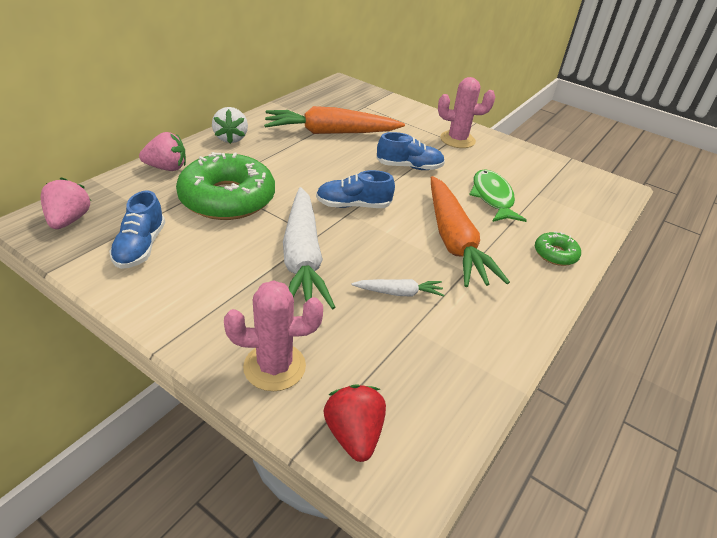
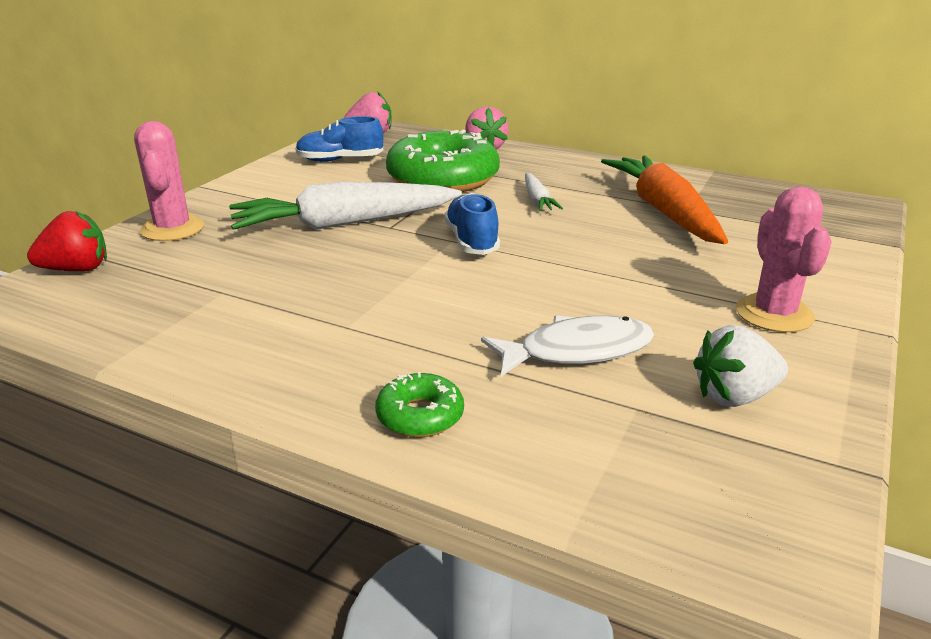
camera: 85 degrees right, 10 degrees down
(231, 138) = (579, 163): white strawberry -> white strawberry (734, 396)
(399, 293) = (288, 280): white carrot -> white carrot (537, 200)
(409, 167) = (617, 273): blue shoe -> none
(453, 240) = (420, 315): orange carrot -> none
(492, 197) = (577, 351): green fish -> white fish

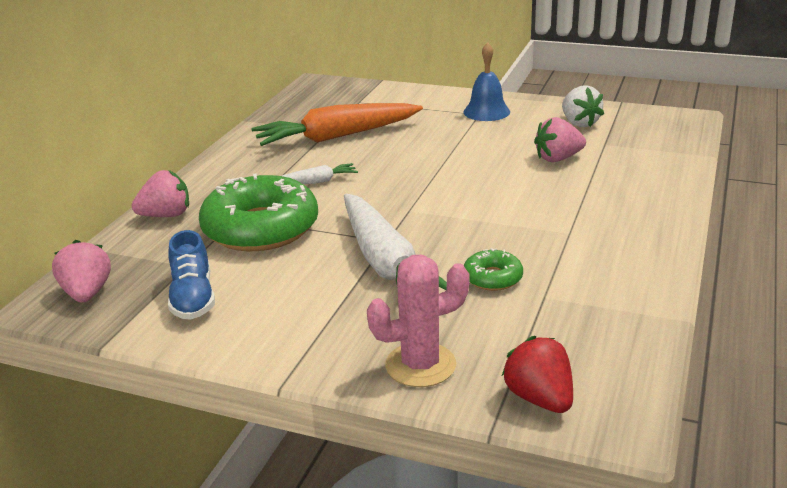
camera: 95 degrees left, 0 degrees up
(420, 415) = (653, 195): green donut -> green donut (492, 278)
(471, 241) = (409, 201): blue shoe -> none
(577, 351) = (558, 158): white fish -> pink strawberry
(774, 314) = (486, 112): pink cactus -> blue bell

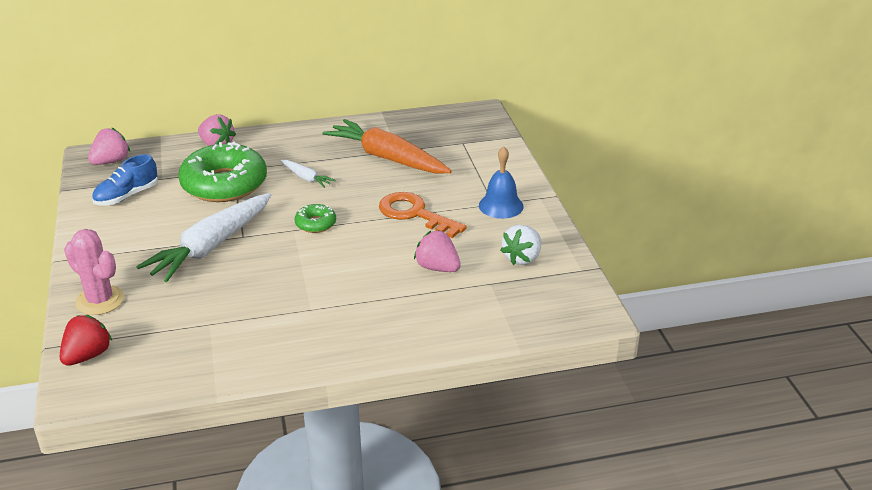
camera: 55 degrees right, 5 degrees up
(454, 147) = (414, 214): none -> orange key
(492, 278) = (220, 295): green donut -> green donut (315, 223)

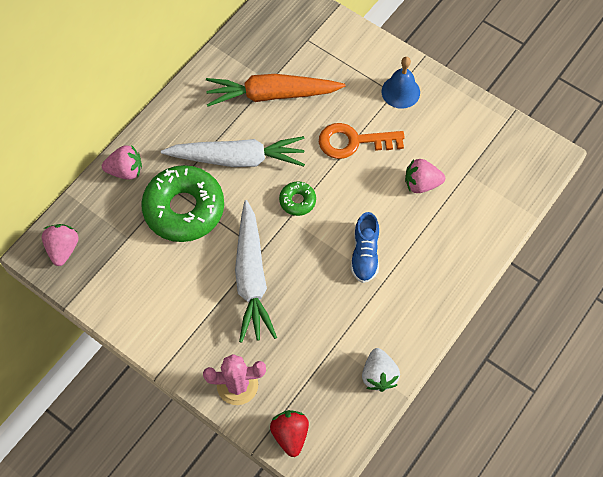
camera: 40 degrees left, 30 degrees up
(127, 196) = (125, 275): blue shoe -> blue shoe (365, 254)
(306, 178) = (237, 158): white carrot -> white carrot, size x2.18
(522, 258) = (463, 135): white strawberry -> white strawberry (378, 375)

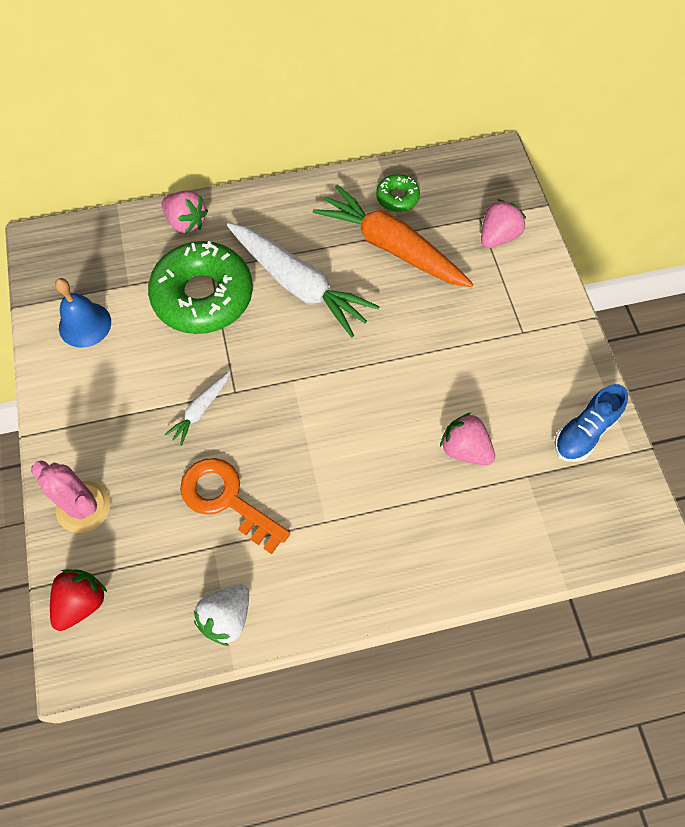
camera: 40 degrees right, 0 degrees up
(63, 249) = (64, 253): pink strawberry -> pink strawberry (498, 236)
(251, 277) = (200, 410): white carrot -> white carrot, size x0.46
(297, 201) = (317, 369): green donut -> green donut (397, 197)
(353, 142) = (431, 351): orange key -> orange key (226, 499)
(365, 254) = (334, 476): blue shoe -> blue shoe (585, 432)
(400, 92) = (531, 336): blue bell -> blue bell (85, 324)

